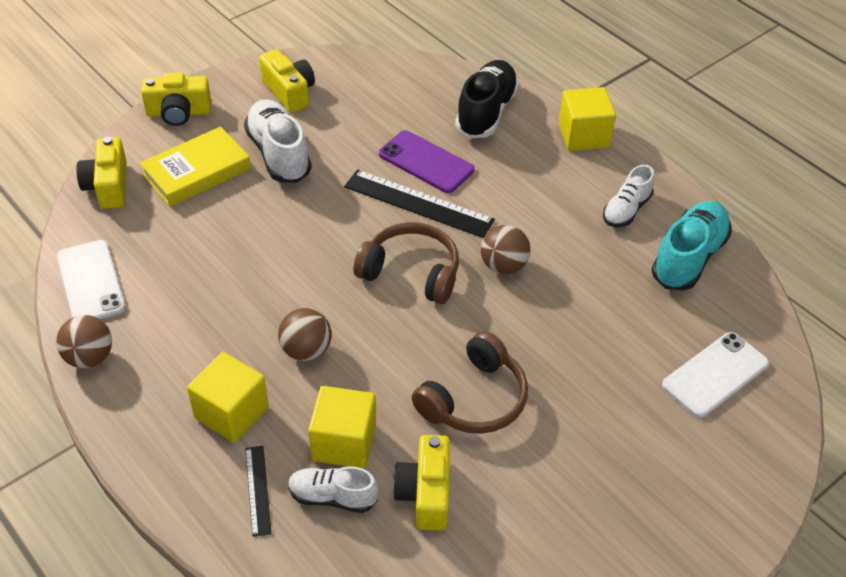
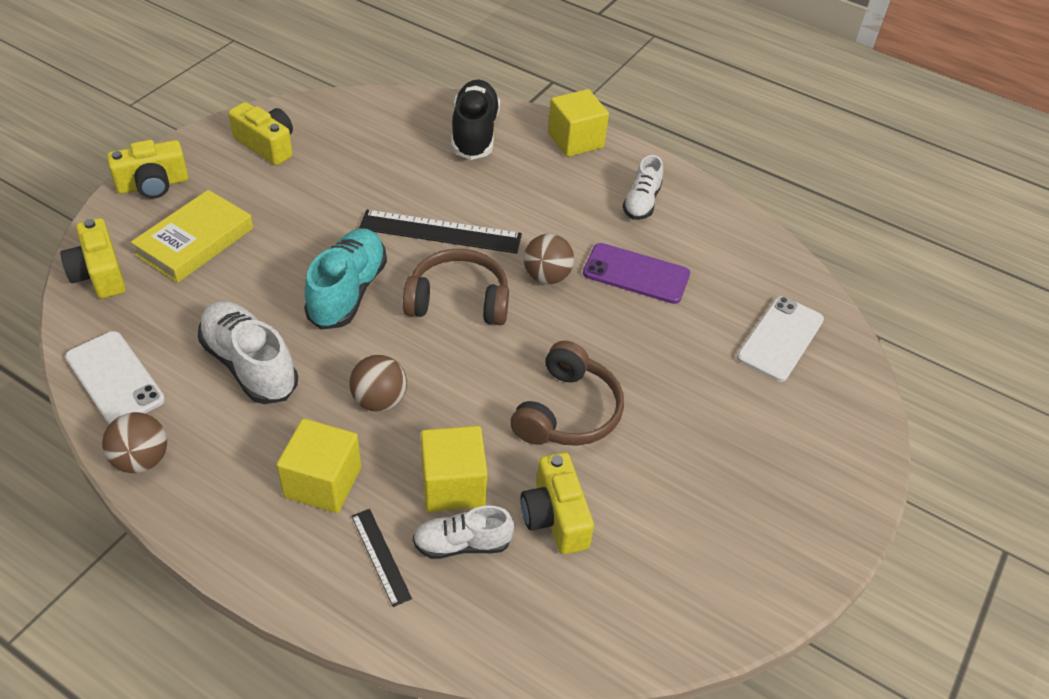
camera: 20 degrees left, 0 degrees up
(279, 154) = (278, 208): white shoe -> white shoe (250, 365)
(426, 162) = (433, 190): purple phone -> purple phone (636, 274)
(688, 258) = (714, 236): turquoise shoe -> turquoise shoe (348, 292)

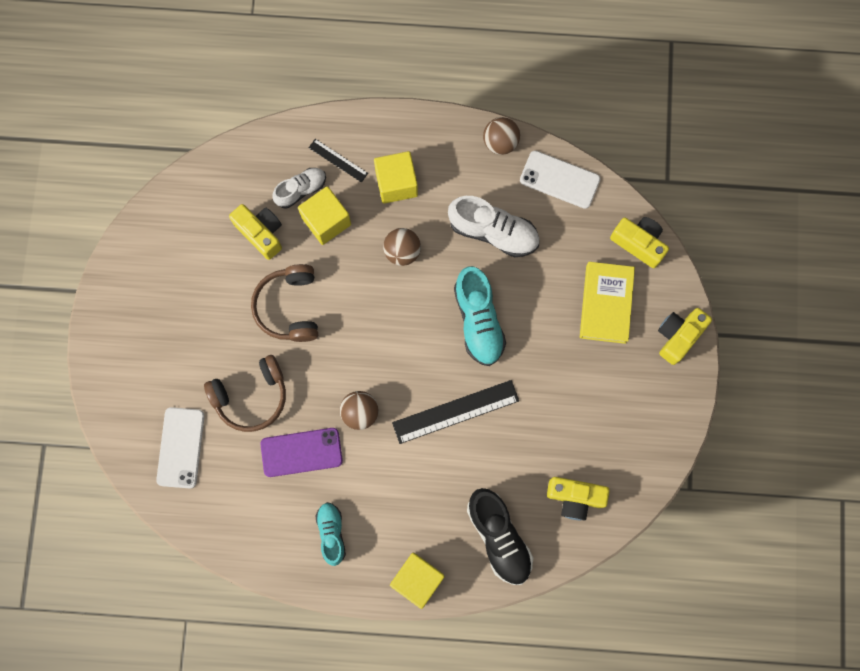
camera: 155 degrees right, 30 degrees up
(267, 145) = (637, 424): yellow camera -> yellow camera (575, 497)
(458, 300) = (405, 356): brown headphones -> brown headphones (251, 396)
(641, 202) = (331, 533): white shoe -> turquoise shoe

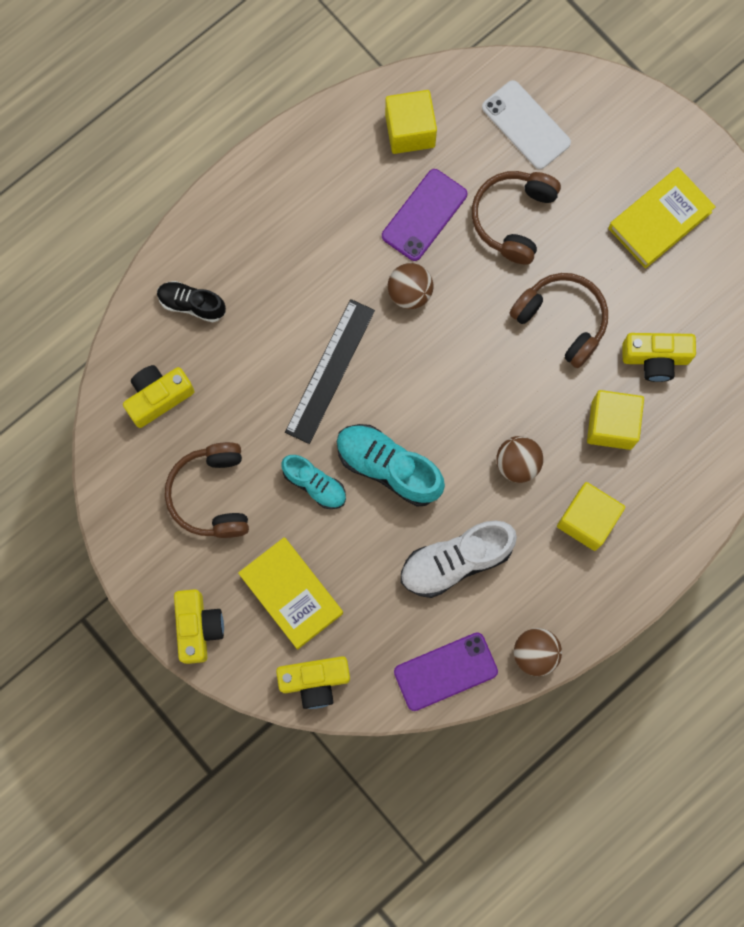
camera: 135 degrees right, 0 degrees up
(168, 309) = (659, 220): none -> yellow book
(301, 190) = (663, 430): white shoe -> none
(331, 533) = (333, 177): turquoise shoe -> turquoise shoe (314, 484)
(338, 160) = (660, 489): black ruler -> none
(417, 579) = (226, 209): yellow cube -> yellow cube (410, 131)
(498, 537) = (192, 304): black shoe -> black shoe, size x0.62
(559, 179) = (445, 671): white phone -> purple phone
(598, 406) = (211, 495): none -> brown headphones

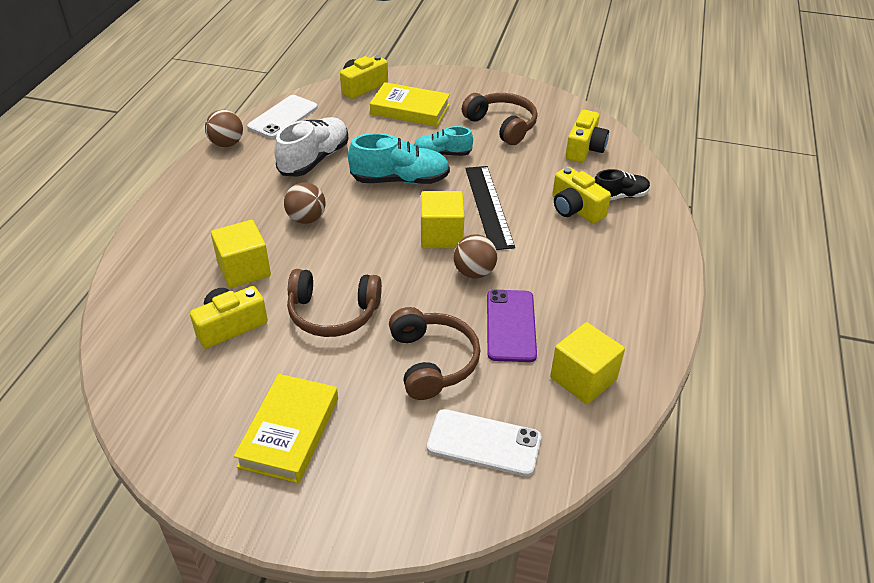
camera: 145 degrees right, 35 degrees down
(198, 627) = (451, 80): yellow camera -> yellow camera (575, 209)
(445, 671) = (283, 117): purple phone -> white phone
(587, 520) = (230, 213): yellow cube -> yellow cube (441, 235)

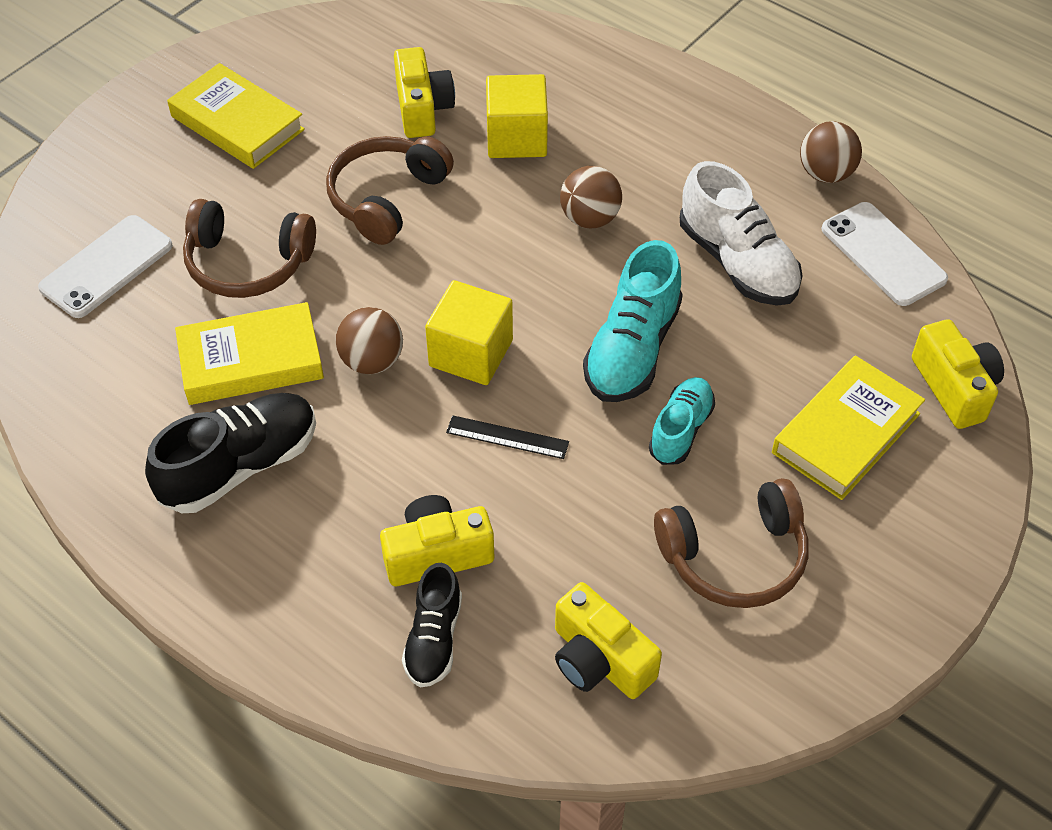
camera: 115 degrees right, 10 degrees up
(488, 206) = (507, 437): black ruler -> black ruler, size x0.53
(511, 325) = (251, 361): purple phone -> yellow book
(583, 379) = (118, 395): yellow cube -> none
(586, 299) = (240, 466): none -> black shoe

